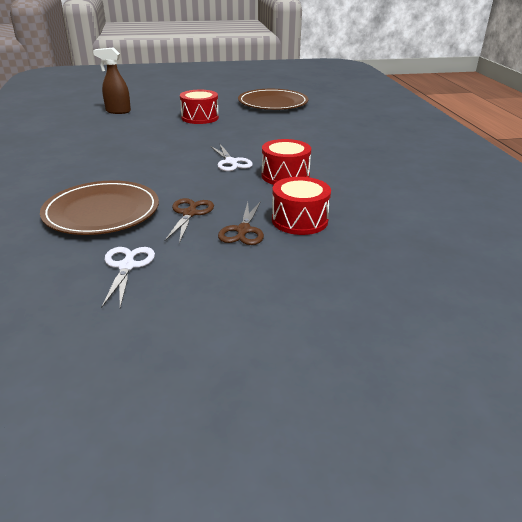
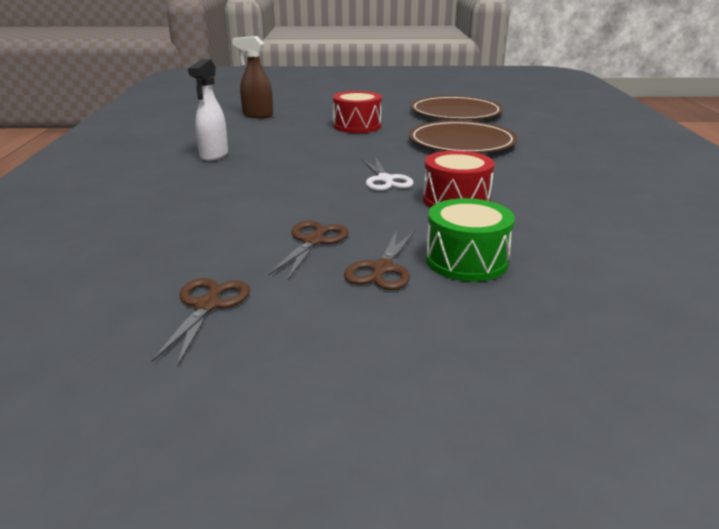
camera: 10 degrees right, 5 degrees down
(93, 149) = (213, 155): none -> white spray bottle
(102, 212) = (198, 231): brown plate -> brown plate (461, 142)
(127, 266) = (207, 306): white scissors -> brown scissors
(299, 220) = (466, 261): red drum -> green drum

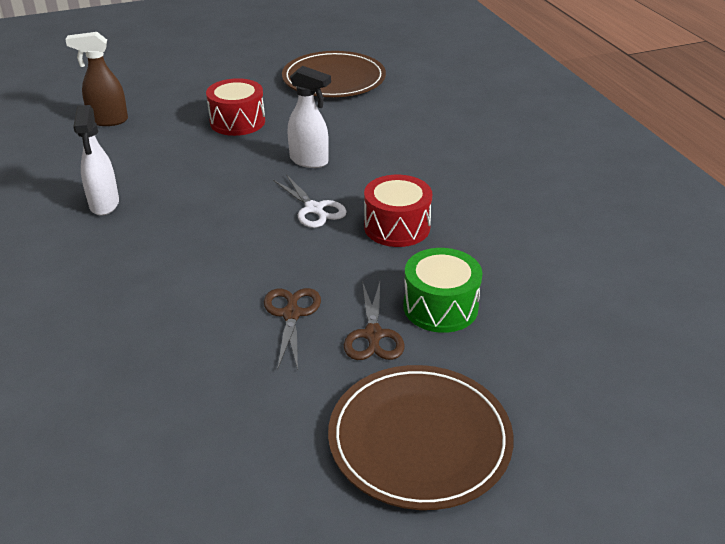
camera: 20 degrees left, 10 degrees up
(207, 306) = (243, 419): brown scissors -> none
(402, 153) = (309, 161): none -> white spray bottle
(461, 142) = (363, 132): brown plate -> brown plate (419, 439)

